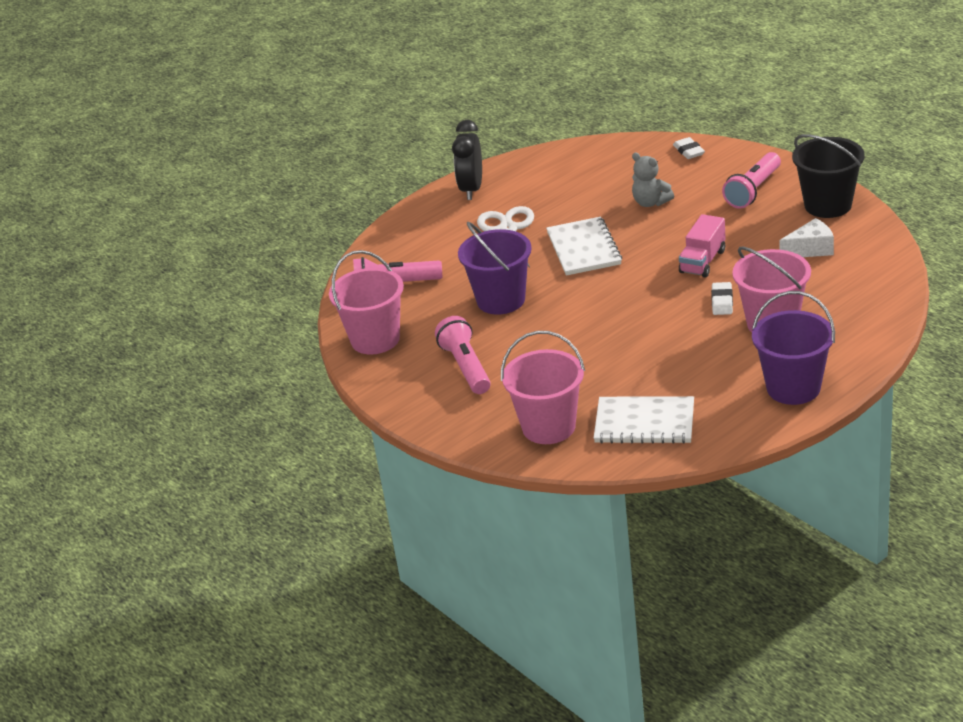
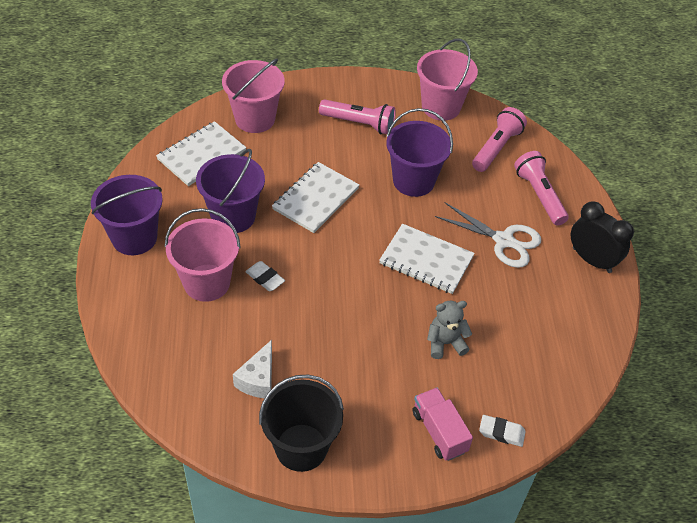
camera: 120 degrees right, 15 degrees up
(599, 332) = (315, 199): none -> white notebook
(686, 357) = (233, 216): none -> purple bucket
(702, 261) = (326, 307): pink truck -> pink truck (439, 431)
(753, 190) = (384, 419): pink flashlight -> pink flashlight (539, 195)

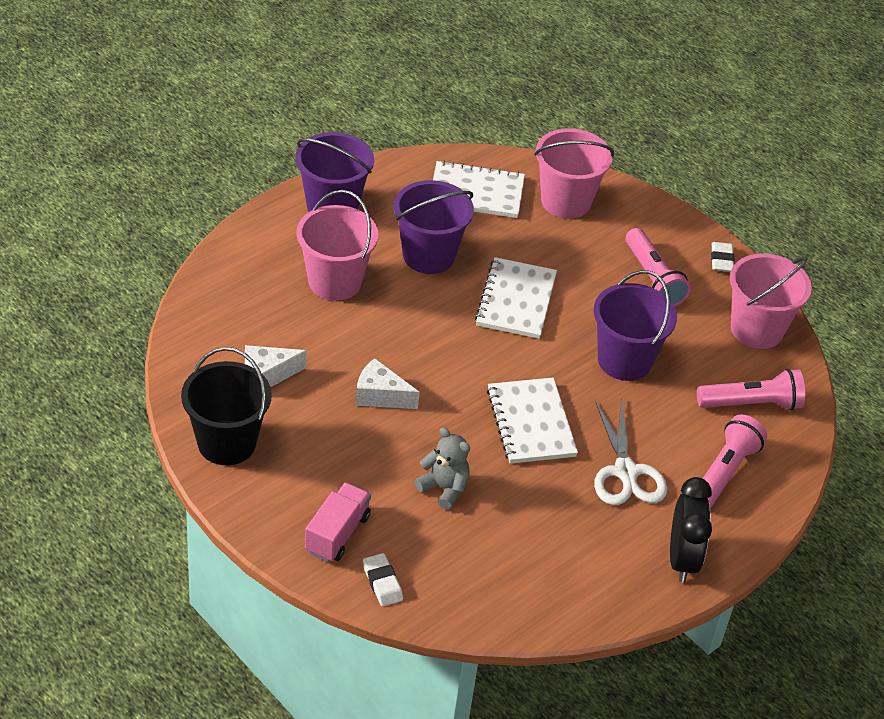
camera: 50 degrees right, 5 degrees down
(265, 278) = (381, 318): white eraser -> white eraser (721, 260)
(315, 199) = (516, 300): white notebook -> white notebook turned 75 degrees counterclockwise
(335, 325) = (380, 396): none -> white cheese

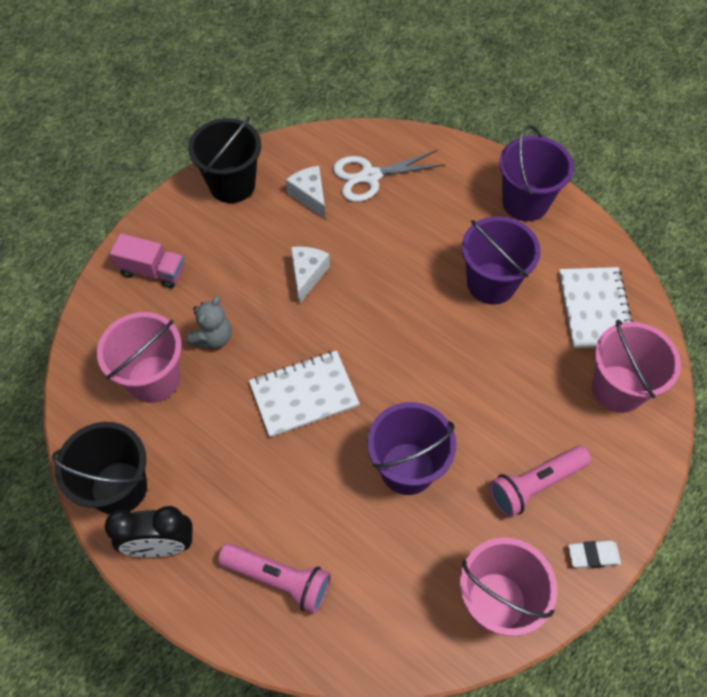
camera: 85 degrees right, 15 degrees up
(335, 281) = (432, 220): pink bucket -> pink bucket (154, 379)
(382, 582) = (107, 309): white eraser -> none
(516, 300) = (458, 362): white notebook -> none
(614, 589) = (119, 488): none -> black bucket
(625, 472) = (260, 484): white scissors -> white scissors (370, 176)
(752, 404) = (381, 602): pink flashlight -> none

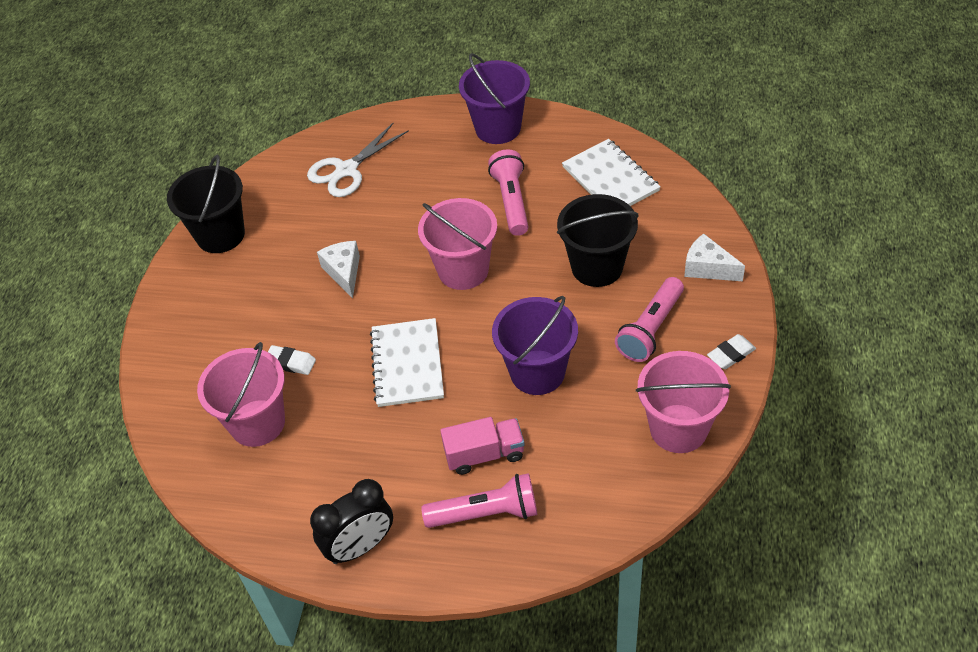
camera: 25 degrees left, 10 degrees down
(119, 488) = (287, 524): black bucket -> black bucket (597, 267)
(152, 271) = (192, 339): pink truck -> pink truck (484, 454)
(213, 337) = (290, 362): grey teddy bear -> white eraser
(304, 394) = (407, 364): white notebook -> white notebook turned 45 degrees counterclockwise
(310, 196) = (301, 210): white cheese -> white cheese (708, 268)
(491, 283) = (511, 201): purple bucket -> pink flashlight
(618, 389) = (668, 227): pink bucket -> pink bucket (463, 270)

